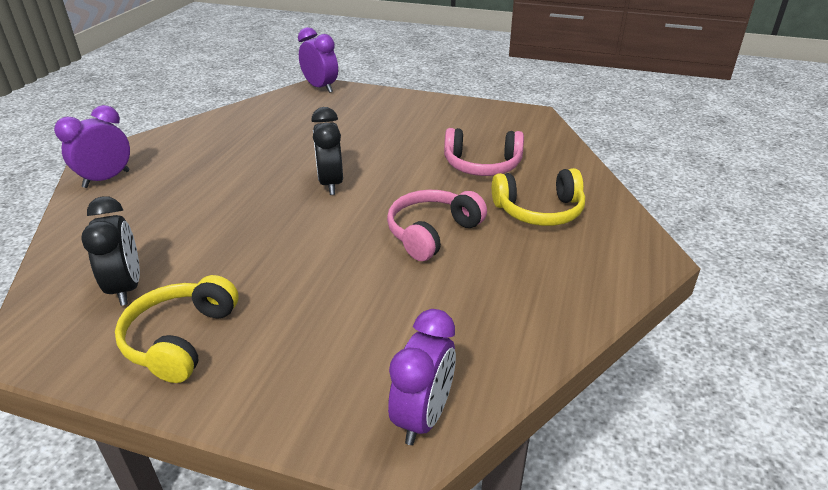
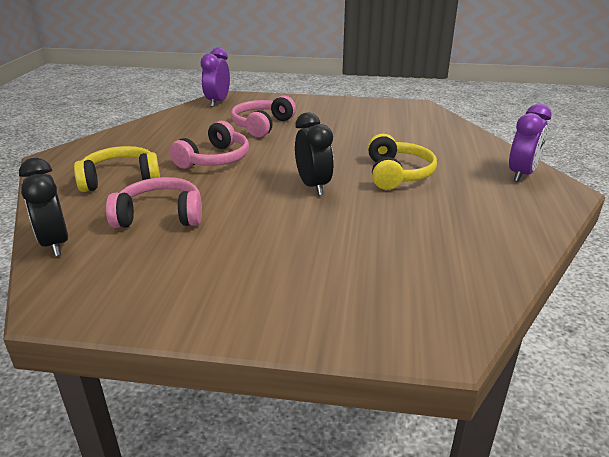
camera: 170 degrees right, 5 degrees down
(126, 288) = (400, 123): black clock -> black clock (55, 243)
(180, 339) = (346, 111): yellow headphones -> yellow headphones (397, 174)
(320, 87) = (433, 341): purple clock -> none
(351, 307) = (262, 125): none -> pink headphones

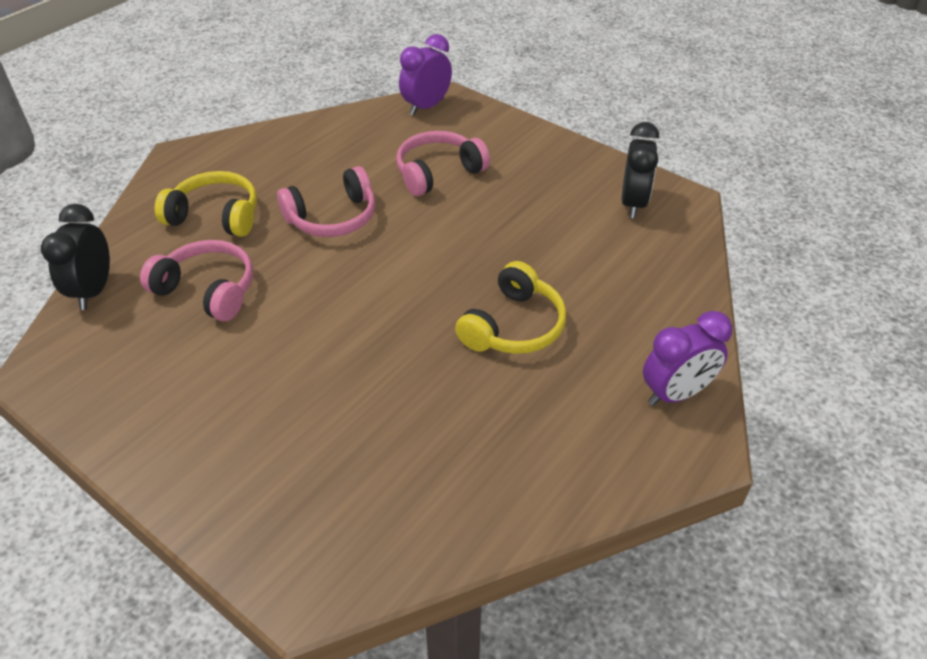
camera: 30 degrees right, 15 degrees up
(313, 186) = (396, 307): black clock -> black clock (633, 203)

